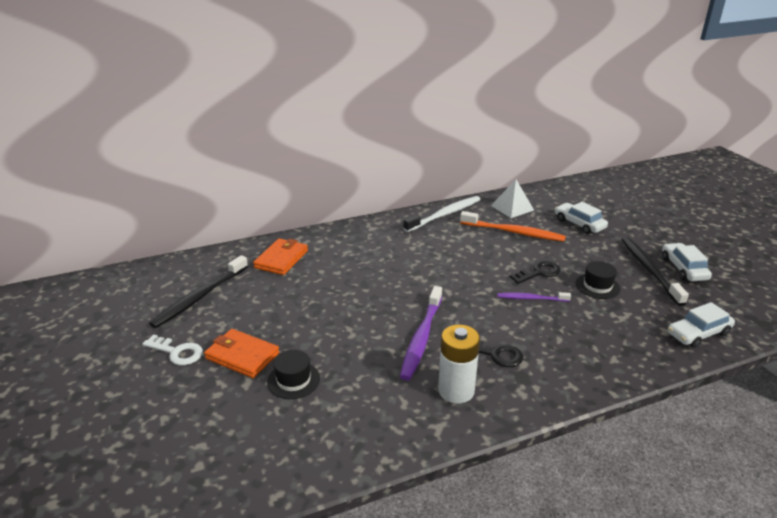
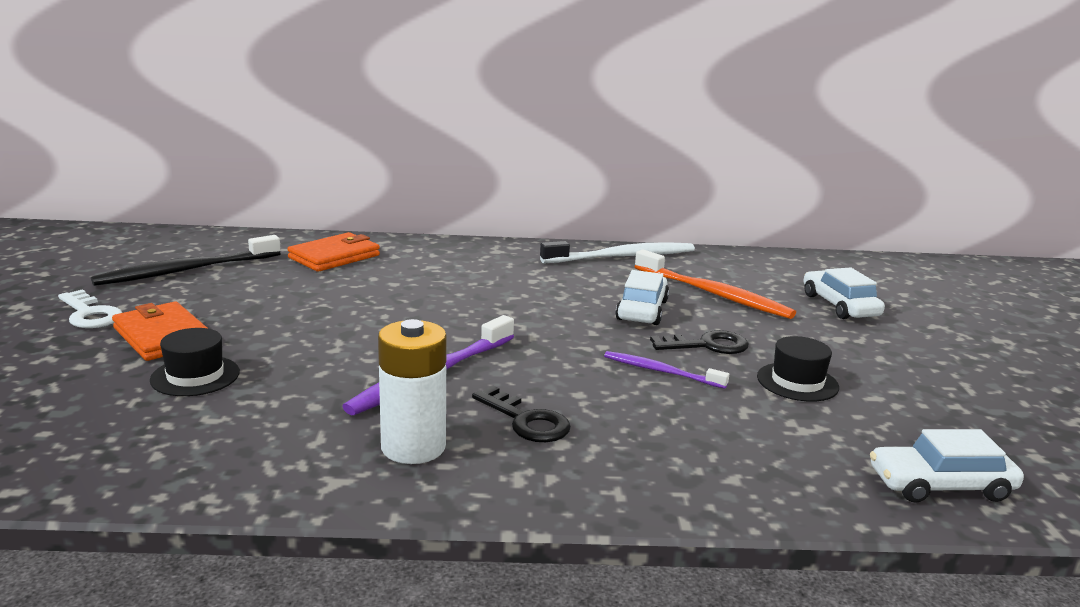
camera: 20 degrees right, 10 degrees down
(512, 208) = (740, 268): white pyramid -> none
(649, 269) = (919, 382): black toothbrush -> none
(683, 268) = (992, 395): white car -> white car (642, 310)

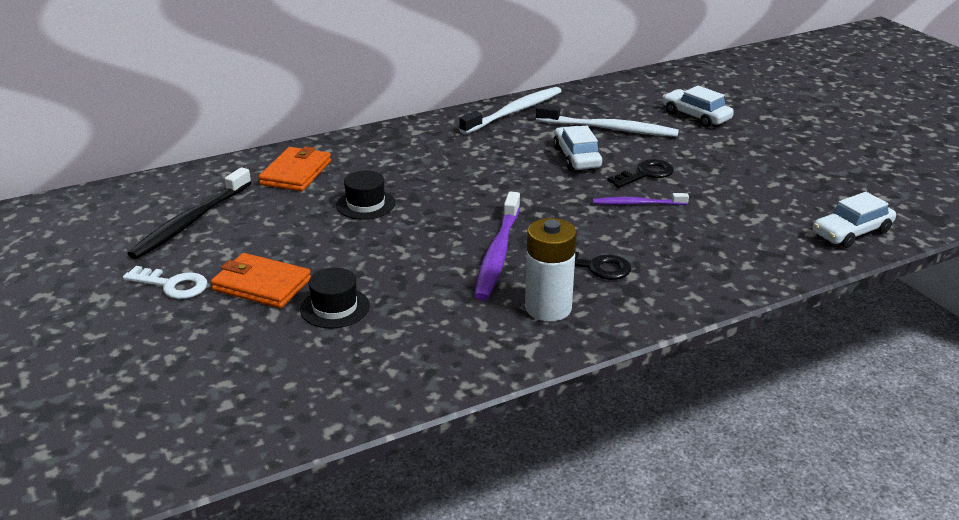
camera: 25 degrees left, 10 degrees up
(714, 294) = (610, 129): orange toothbrush -> white toothbrush
(797, 382) = (723, 186): black hat -> black hat (365, 204)

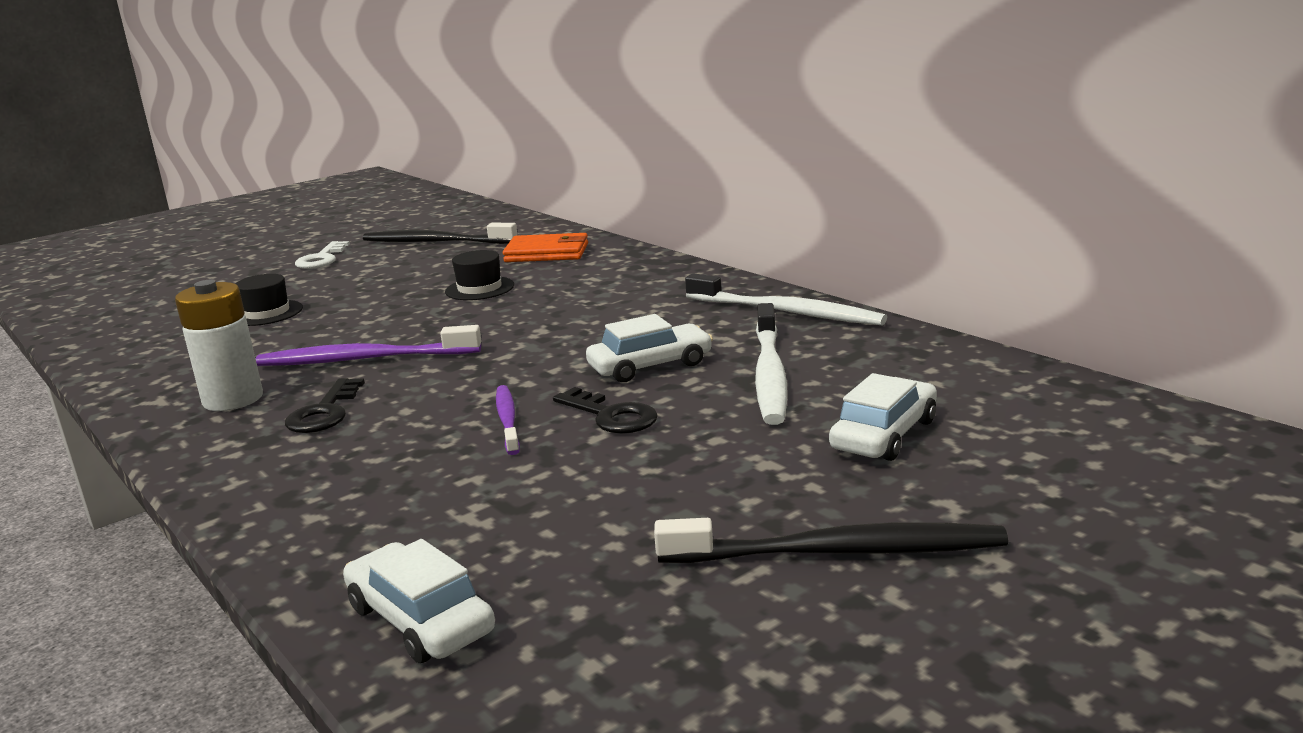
camera: 80 degrees right, 10 degrees down
(261, 285) = (315, 283): orange wallet -> none
(801, 141) = (839, 552): none -> black toothbrush

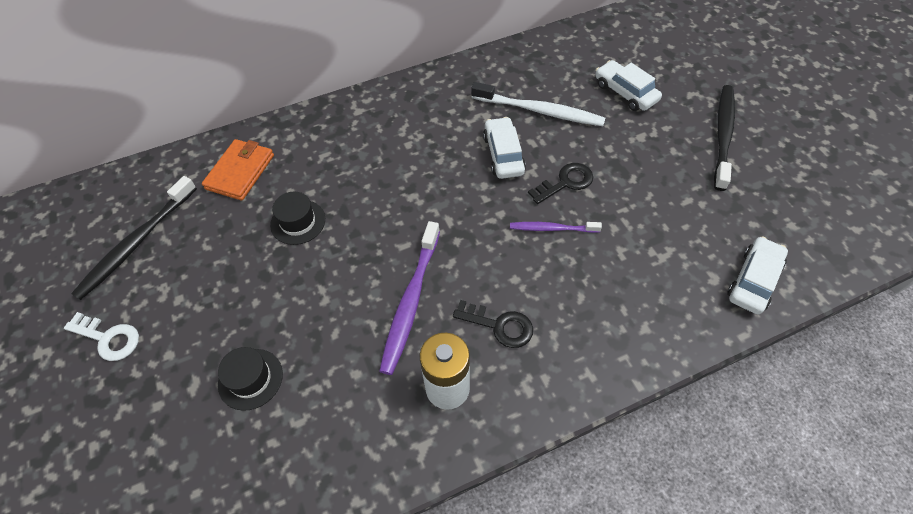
camera: 75 degrees left, 35 degrees up
(420, 619) = (754, 280): white car -> white car turned 150 degrees clockwise
(787, 312) = (454, 82): white toothbrush -> none

